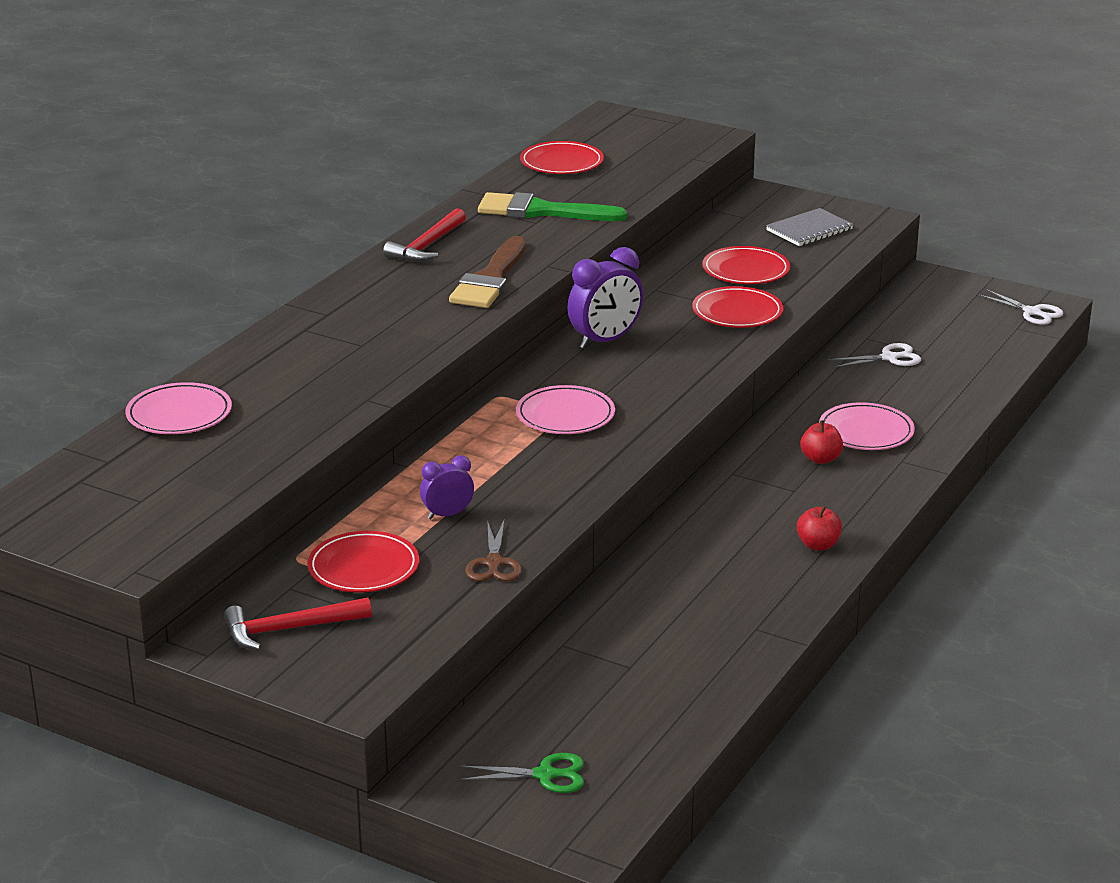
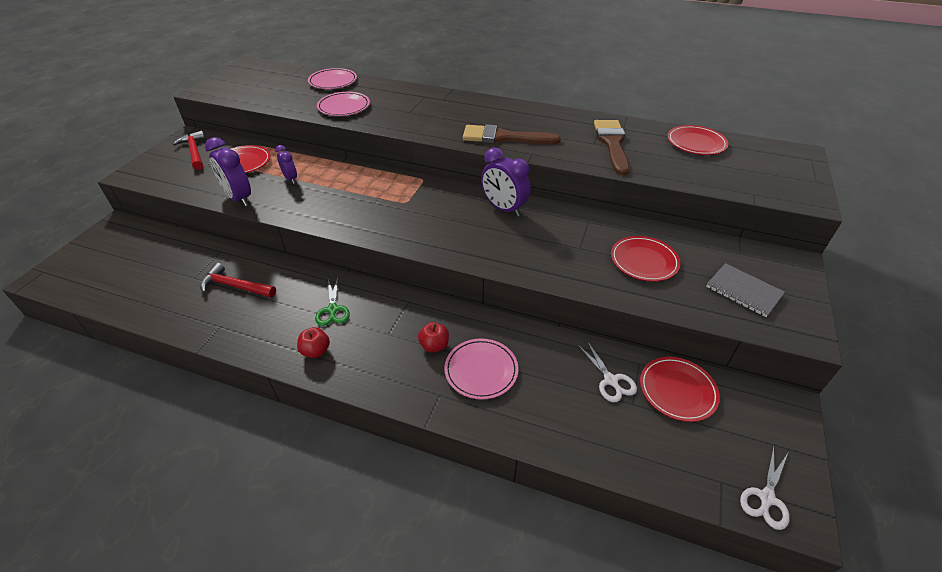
camera: 80 degrees right, 15 degrees up
(427, 246) = (539, 114): red hammer -> red hammer (235, 286)
(494, 563) = (239, 198): brown scissors -> purple clock
(541, 211) = (612, 143): green brush -> brown brush
(545, 775) = (105, 258): green scissors -> green scissors (332, 309)
(565, 415) = (402, 204): pink plate -> pink plate (344, 107)
(737, 312) = (570, 262): red plate -> red plate (677, 390)

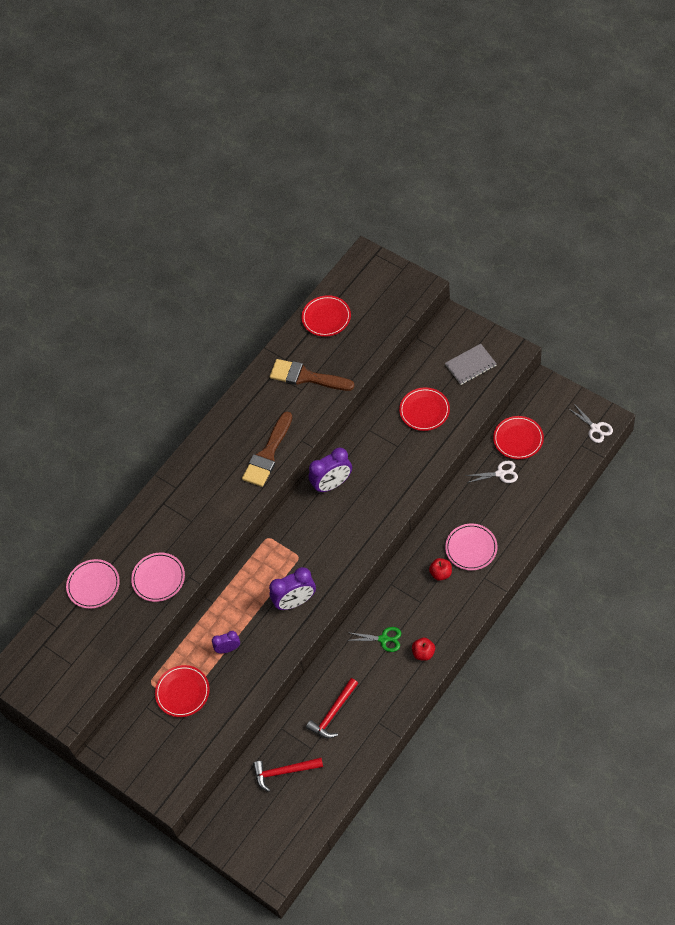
camera: 65 degrees left, 15 degrees up
(194, 152) = (143, 741): red hammer -> red hammer (284, 772)
(239, 198) = (246, 693): purple clock -> purple clock (295, 601)

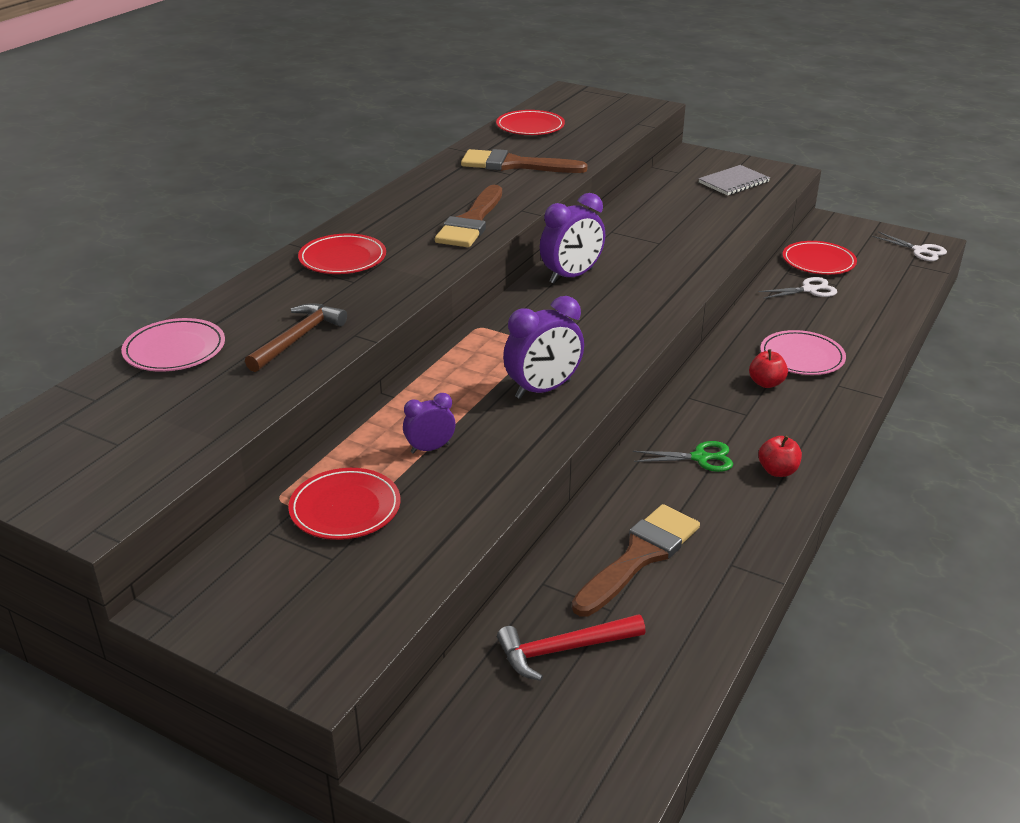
camera: 15 degrees left, 25 degrees down
(158, 578) = (298, 338): pink plate -> brown hammer
(333, 713) = (639, 556): red hammer -> brown brush
(424, 410) = (686, 215): red plate -> red plate (342, 259)

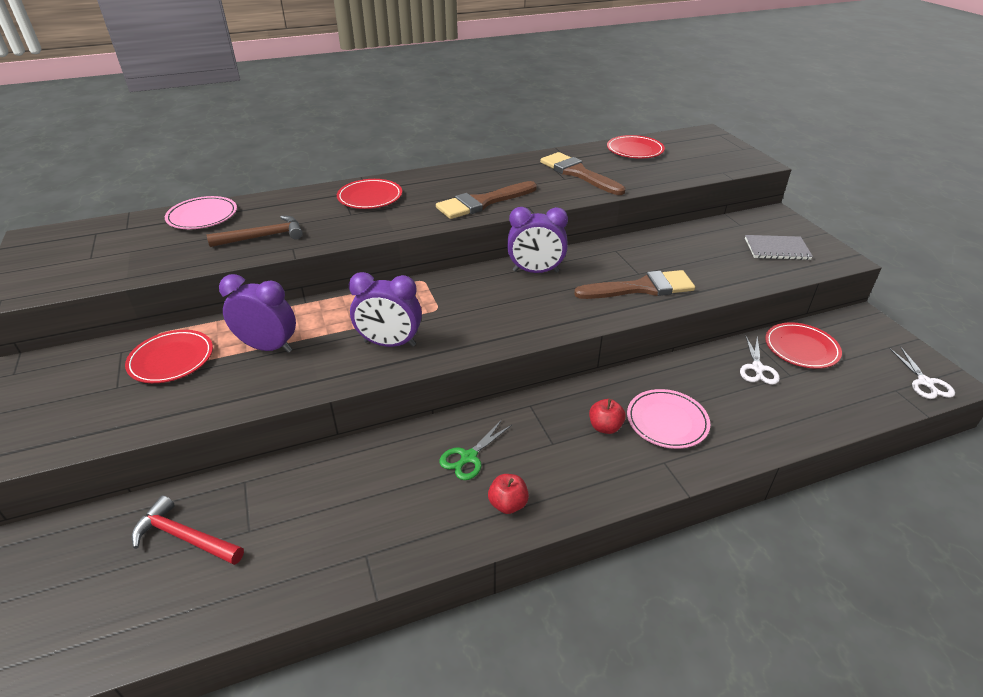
camera: 40 degrees right, 5 degrees up
(430, 448) = (268, 347): purple clock -> purple clock, size x1.71
(639, 556) = (321, 504): brown brush -> brown brush (641, 288)
(700, 458) = (468, 457): green scissors -> green scissors turned 90 degrees clockwise
(809, 290) = (757, 368): white scissors -> white scissors turned 75 degrees clockwise

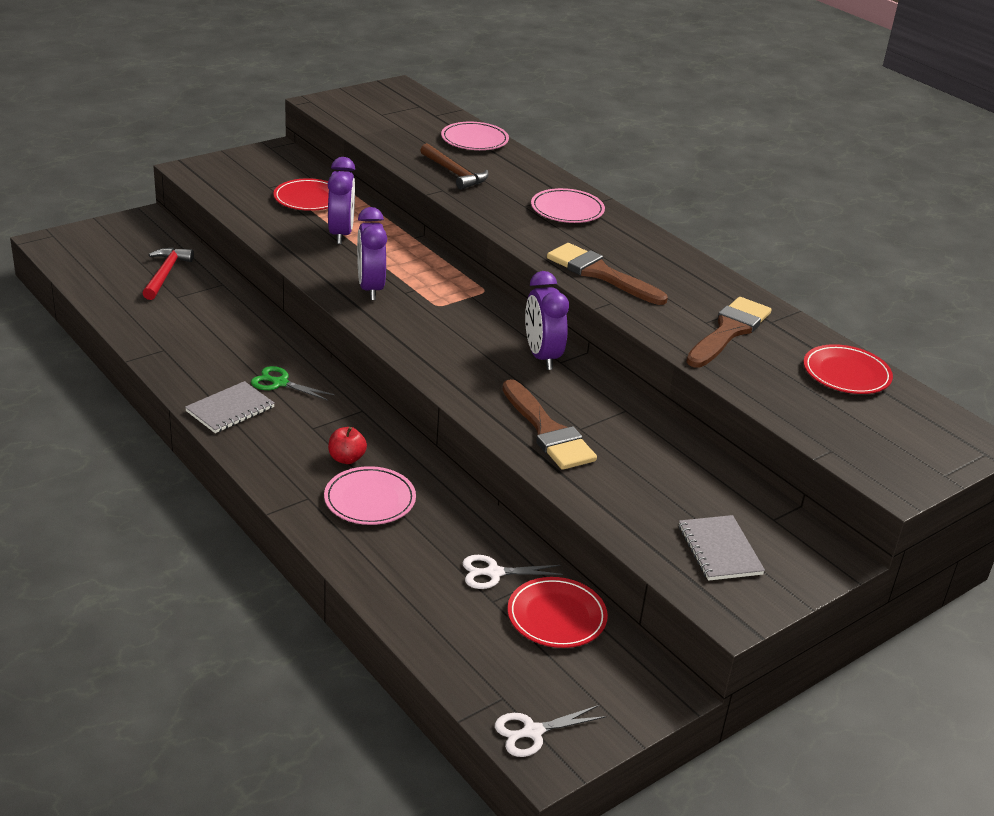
camera: 70 degrees right, 5 degrees down
(370, 197) = (567, 210): red plate -> pink plate
(508, 504) = (230, 409): red apple -> grey notebook

